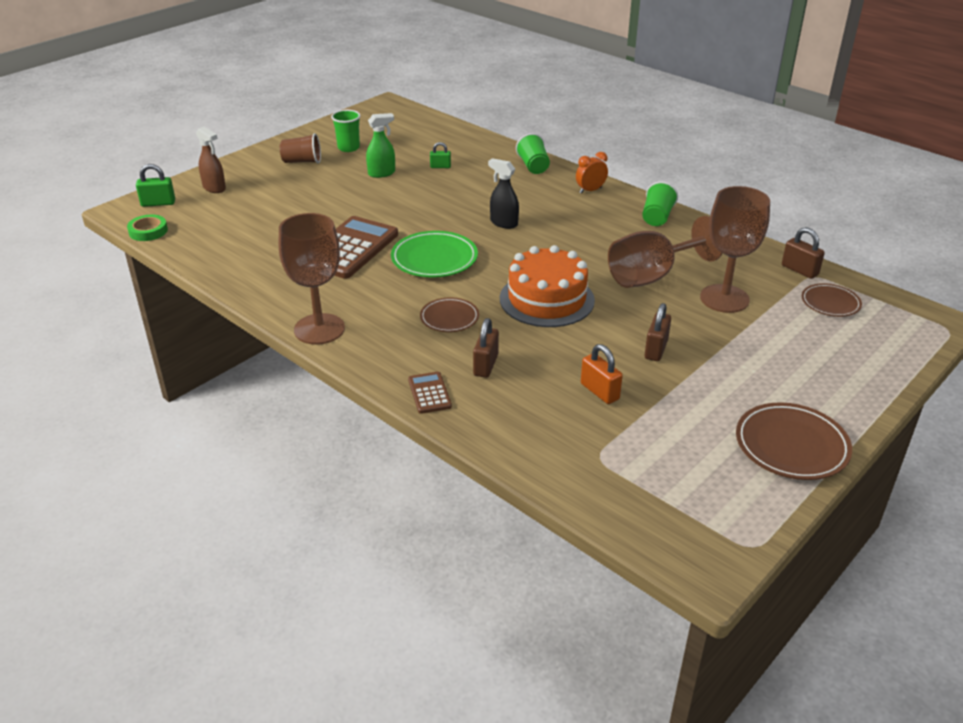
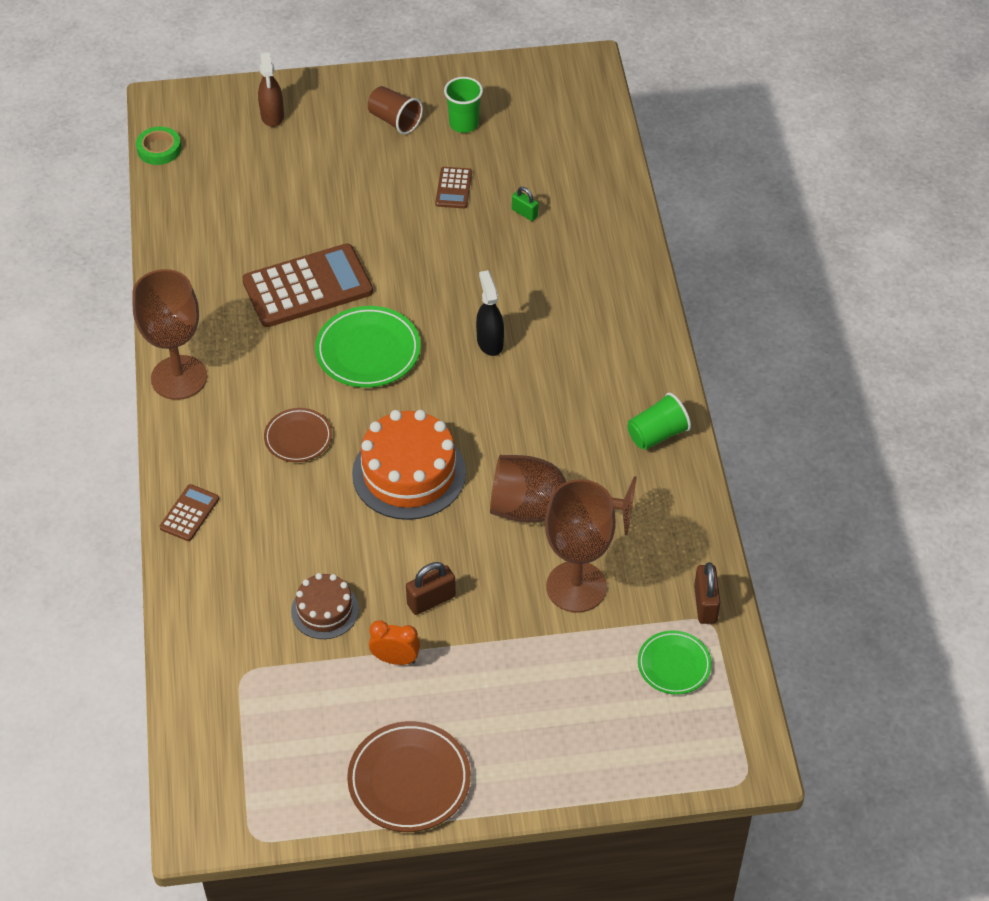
camera: 40 degrees right, 15 degrees up
(158, 203) = (202, 110): green padlock -> none
(382, 173) = (453, 188): green spray bottle -> brown calculator
(485, 365) = (266, 514): brown padlock -> none
(533, 166) = (624, 272): green cup -> none
(590, 190) = (638, 349): orange clock -> orange clock (395, 659)
(599, 391) = (325, 610): orange padlock -> brown cake
(830, 303) = (674, 665): brown plate -> green plate

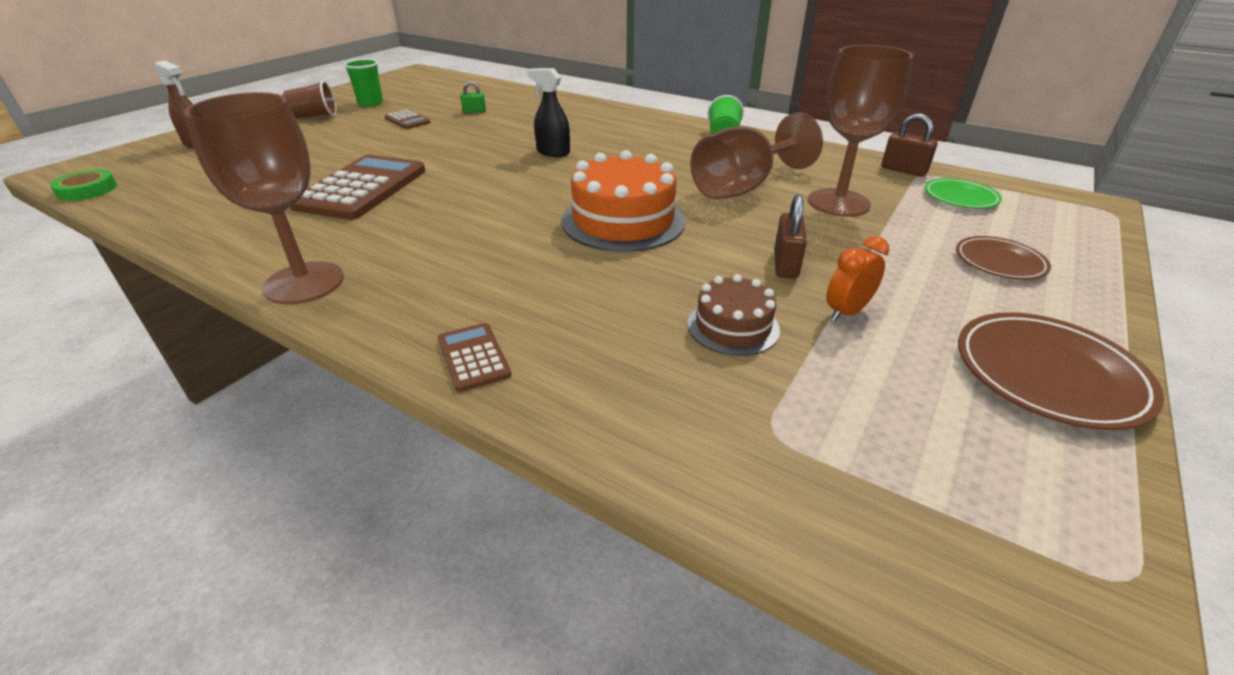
camera: 50 degrees left, 15 degrees down
(298, 438) = (497, 252): brown plate -> brown plate (999, 262)
(368, 351) = (472, 191): green plate -> none

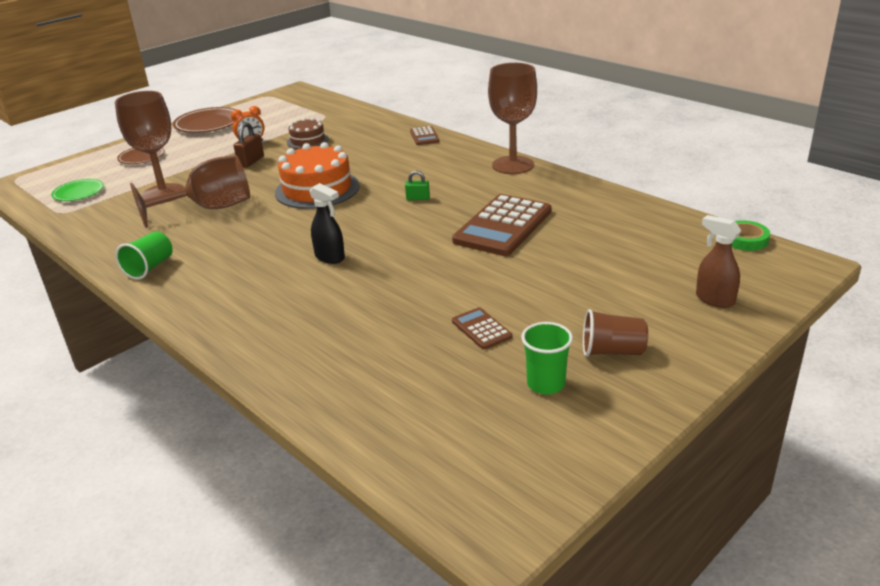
camera: 165 degrees left, 5 degrees down
(474, 112) = (393, 343): green padlock -> green padlock (418, 198)
(903, 170) = (68, 217): brown padlock -> none

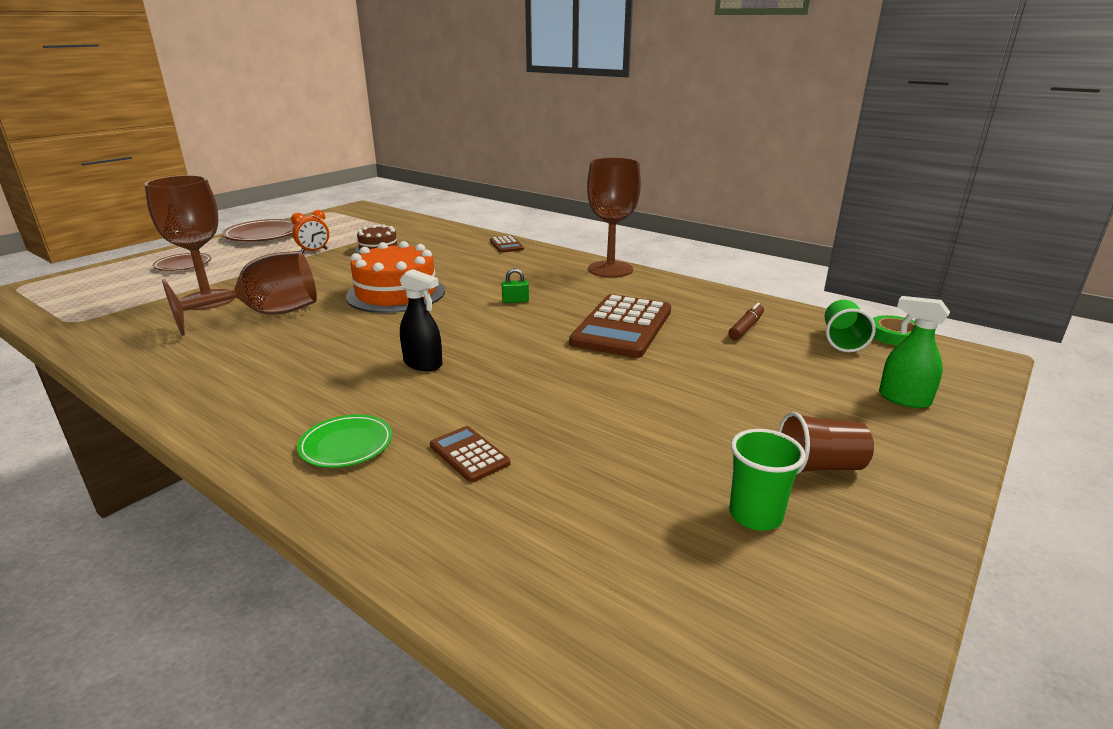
camera: 10 degrees left, 5 degrees down
(79, 193) = (98, 300): green plate -> green plate (346, 445)
(149, 267) = (184, 382): green cup -> green cup (842, 340)
(251, 161) = (315, 268): brown padlock -> none
(481, 329) = (640, 444): brown calculator -> brown calculator (469, 454)
(612, 229) = (746, 327): none -> brown marker
(714, 299) = (903, 399): brown spray bottle -> green spray bottle

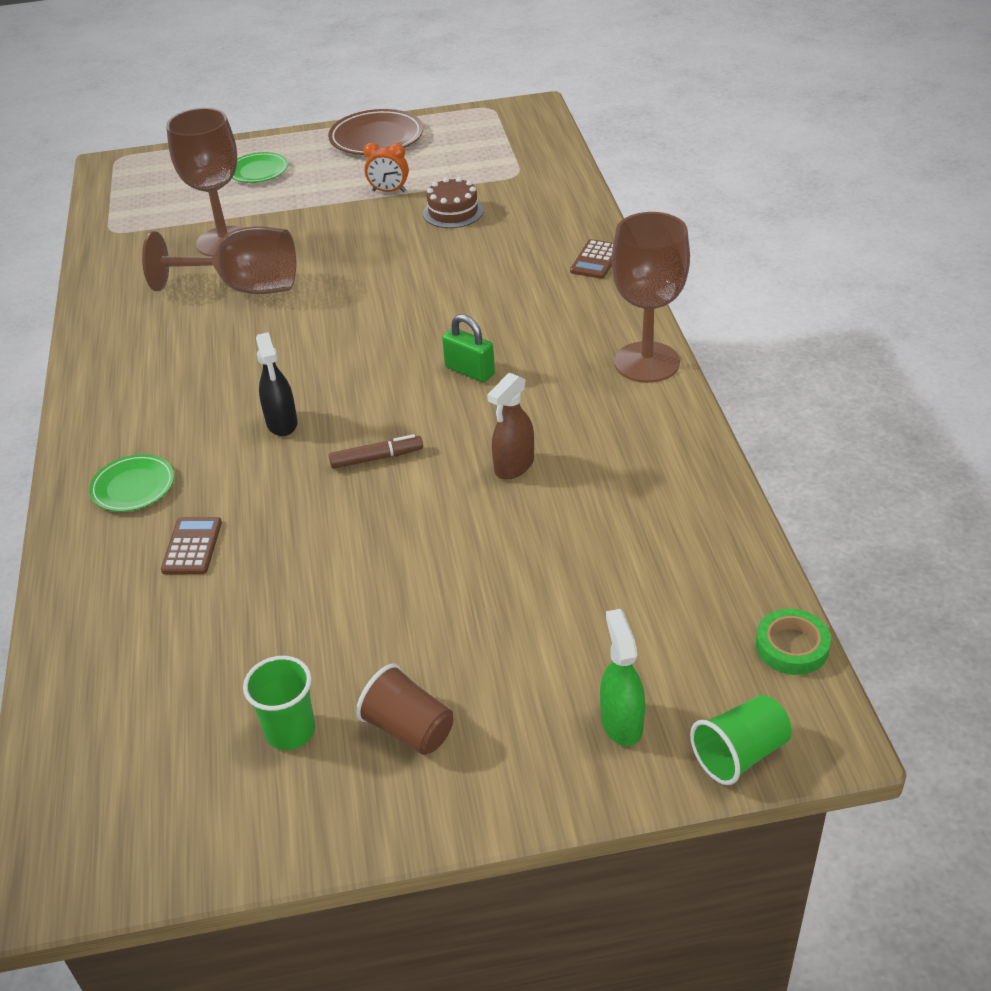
camera: 45 degrees right, 15 degrees up
(183, 265) = (258, 171): brown plate -> green plate
(396, 293) = (379, 304): orange cake -> none
(515, 301) = (470, 371): green padlock -> green padlock, size x1.52
(622, 327) = (514, 466): brown calculator -> brown spray bottle
(746, 327) = (639, 537): brown marker -> brown marker (377, 458)
(842, 340) = (712, 616): green cup -> green cup (740, 754)

